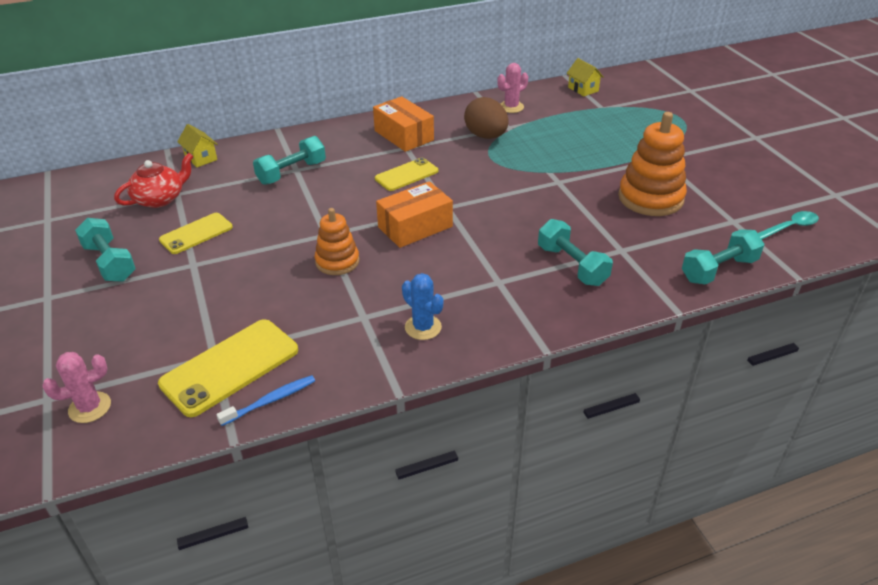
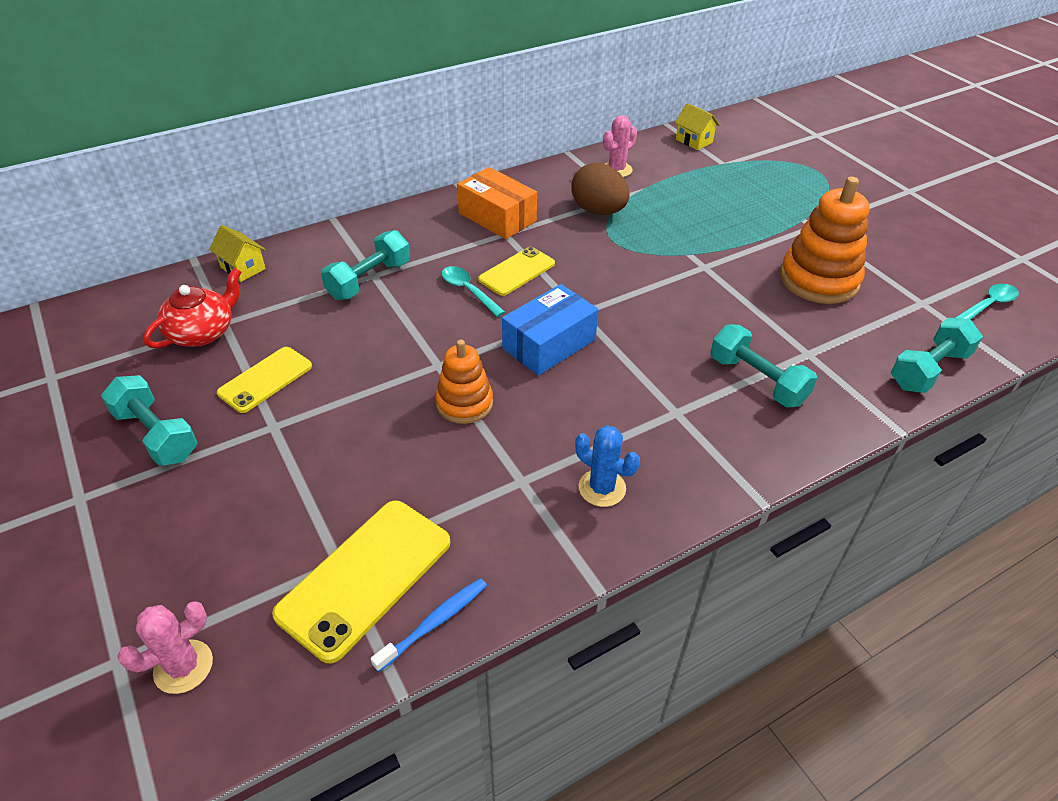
camera: 10 degrees left, 5 degrees up
(365, 186) = (468, 291): none -> turquoise spoon
(415, 227) = (549, 344): orange box -> blue box

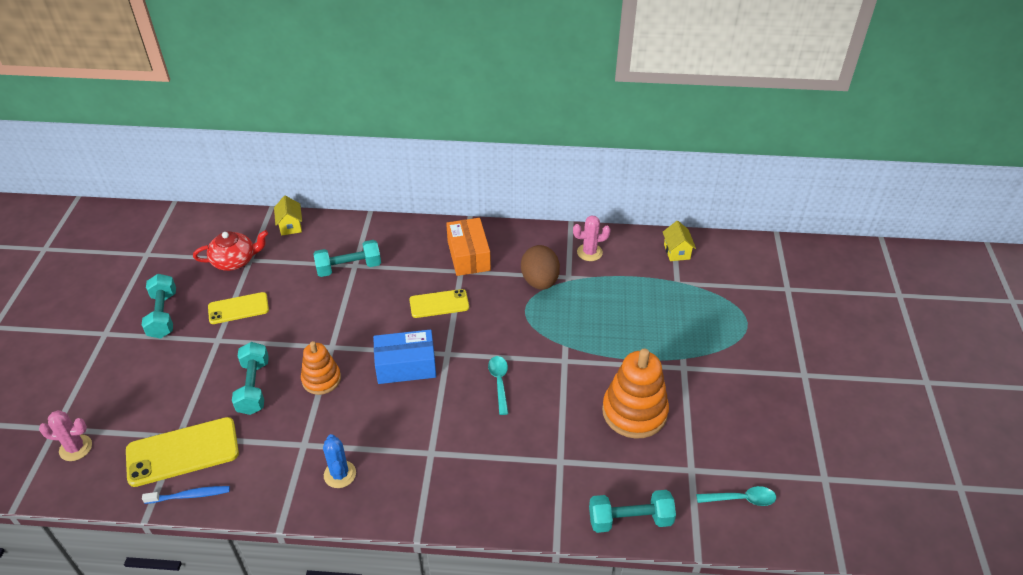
camera: 35 degrees right, 0 degrees up
(468, 291) = (397, 304): turquoise spoon -> turquoise spoon (499, 383)
(757, 380) = (504, 460): turquoise dumbbell -> turquoise dumbbell (254, 387)

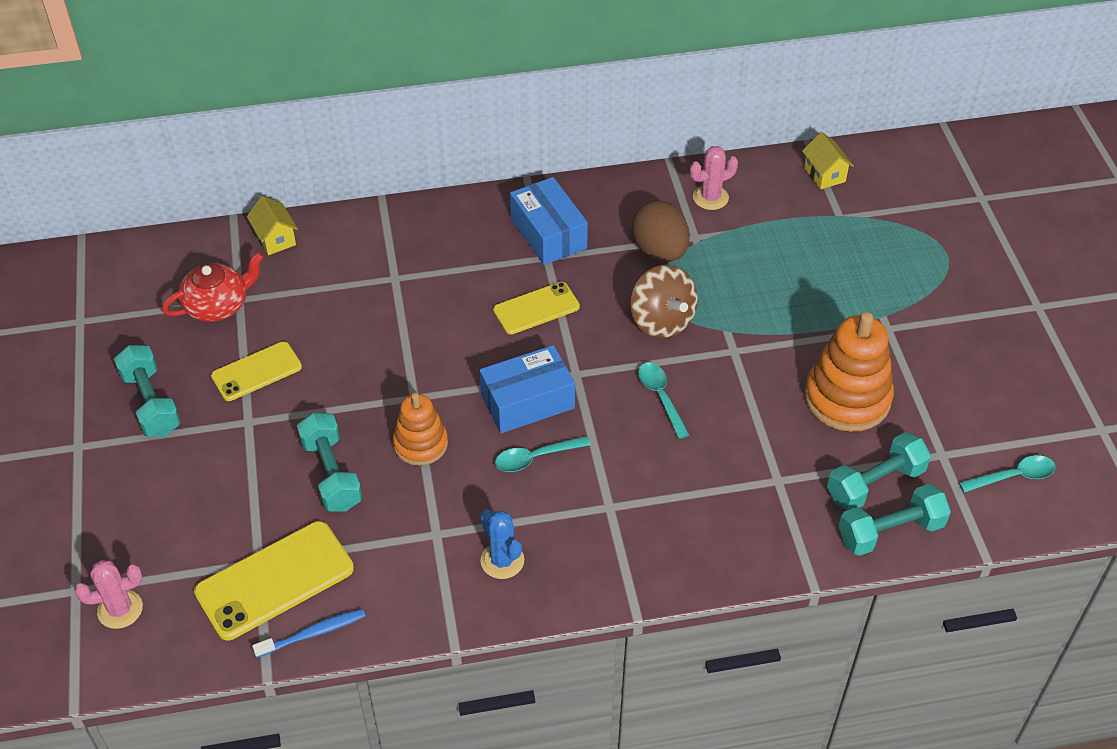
camera: 15 degrees left, 5 degrees up
(349, 268) = (388, 283): turquoise dumbbell -> turquoise dumbbell (875, 484)
(395, 406) = (536, 457): none -> turquoise spoon
(468, 256) = (548, 233): orange box -> blue box
(521, 329) = (662, 321): none -> brown spinning top

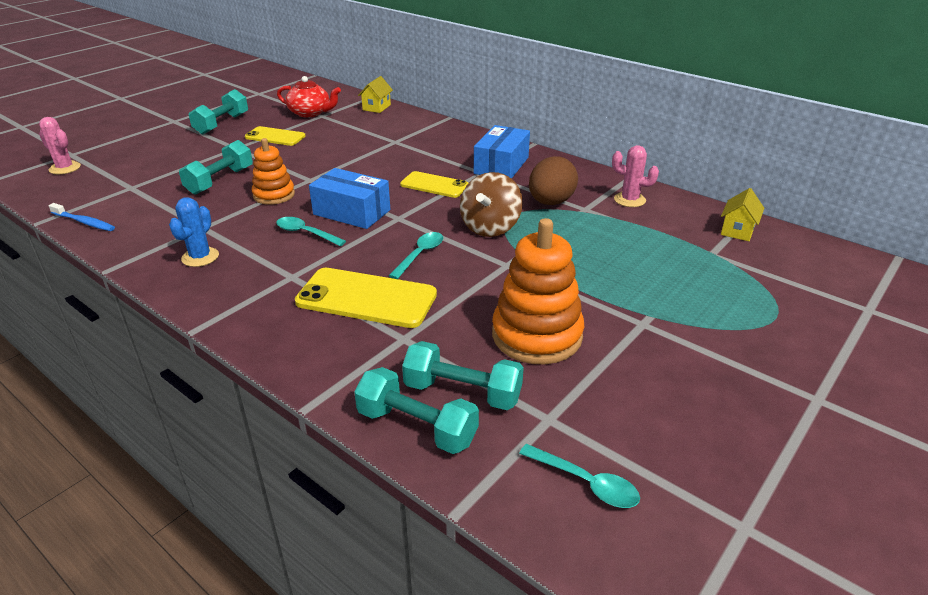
camera: 50 degrees right, 15 degrees down
(275, 580) = (119, 196): yellow phone -> yellow phone (366, 298)

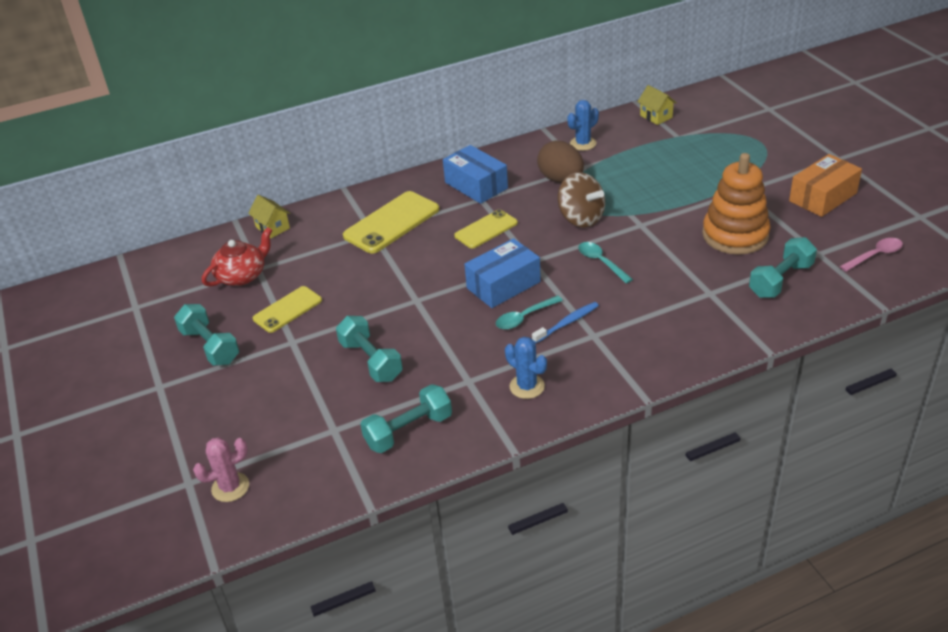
camera: 60 degrees left, 5 degrees up
(84, 222) = (396, 467): blue toothbrush -> blue toothbrush (567, 323)
(274, 195) = (433, 327): orange stacking toy -> none
(366, 298) = (649, 301): yellow phone -> yellow phone (391, 223)
(417, 427) = (806, 306): turquoise dumbbell -> turquoise dumbbell (408, 431)
(585, 482) = (875, 255): turquoise spoon -> pink spoon
(629, 200) = (583, 143): pink cactus -> blue cactus
(695, 399) = (823, 197): none -> orange box

